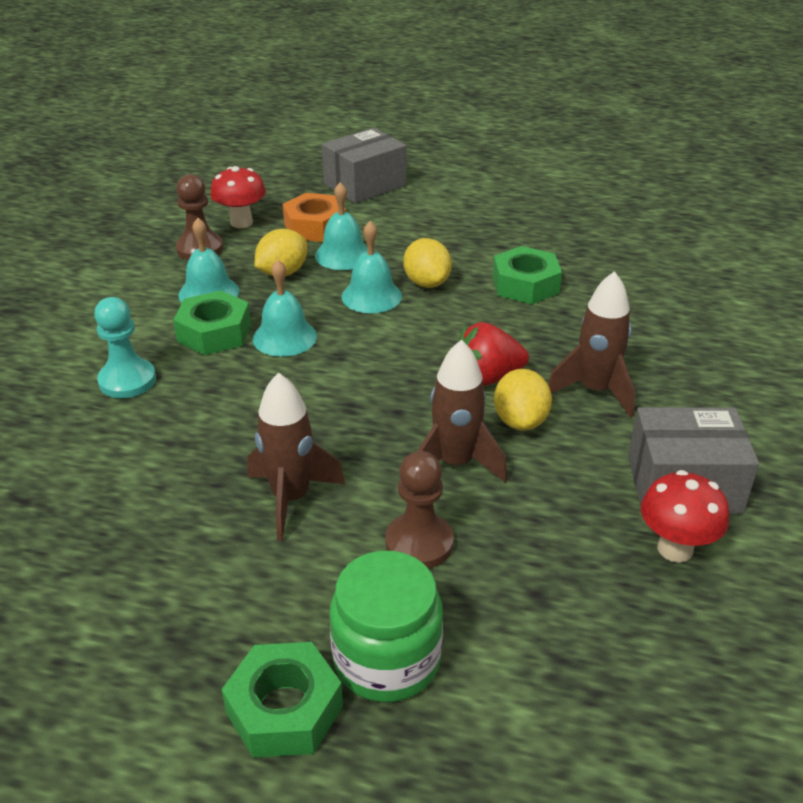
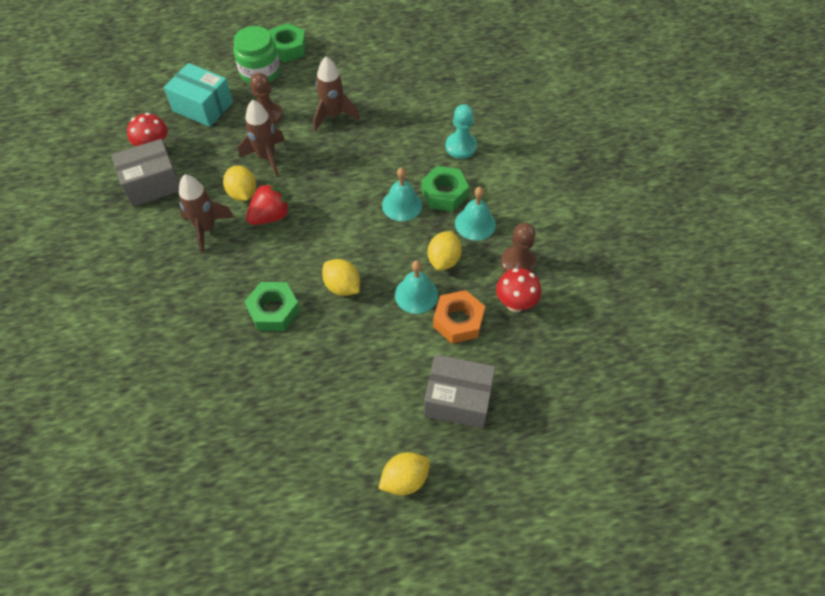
camera: 155 degrees right, 20 degrees up
(365, 185) = (458, 399): grey box -> grey box turned 75 degrees clockwise
(371, 296) = (372, 259): turquoise bell -> none
(450, 161) = (405, 479): none -> yellow lemon
(552, 613) = (202, 106): none -> turquoise box

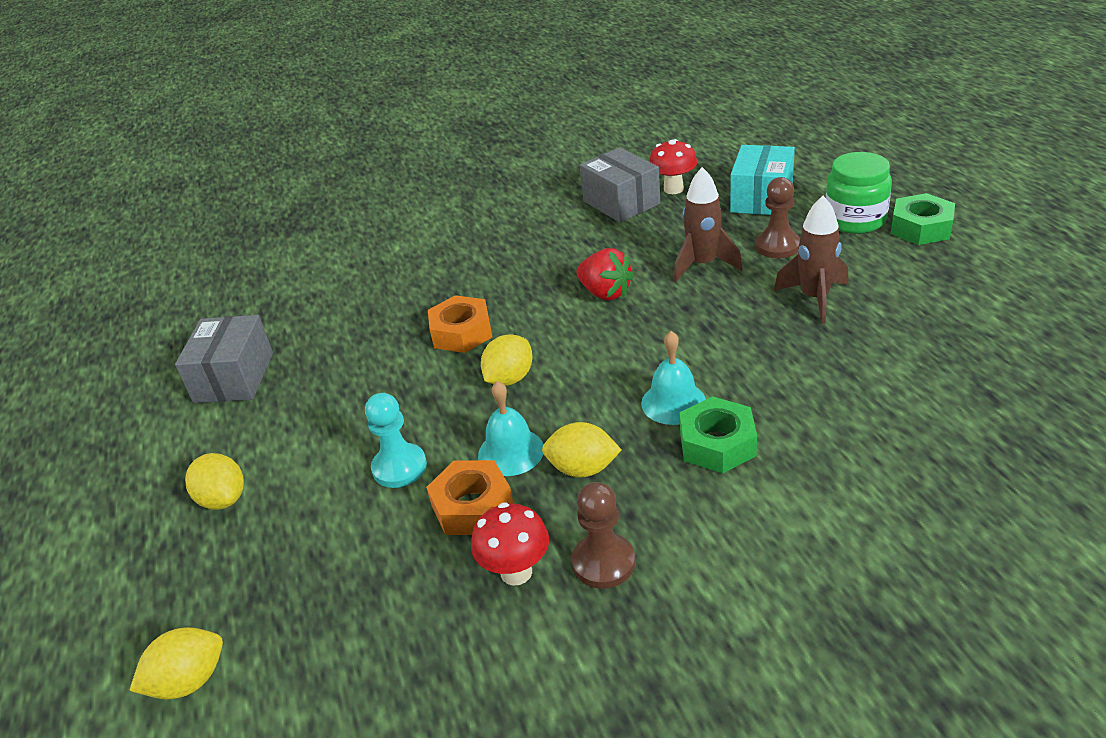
camera: 85 degrees right, 20 degrees down
(206, 228) = (569, 254): brown rocket -> none
(242, 193) = (634, 263): yellow lemon -> yellow lemon (189, 681)
(274, 310) = (461, 332): green nut -> orange nut
(458, 399) = (338, 531): grey box -> grey box (234, 377)
(461, 146) = (833, 444): turquoise pawn -> turquoise pawn (399, 467)
(475, 223) = (669, 492): turquoise bell -> none

